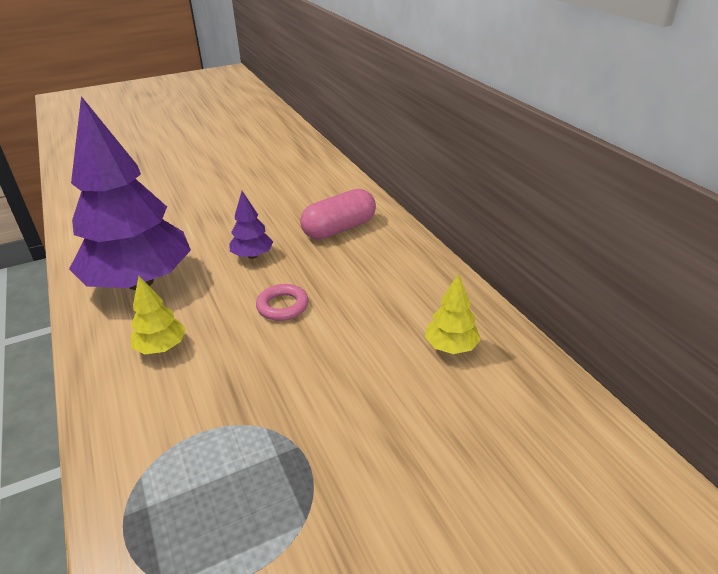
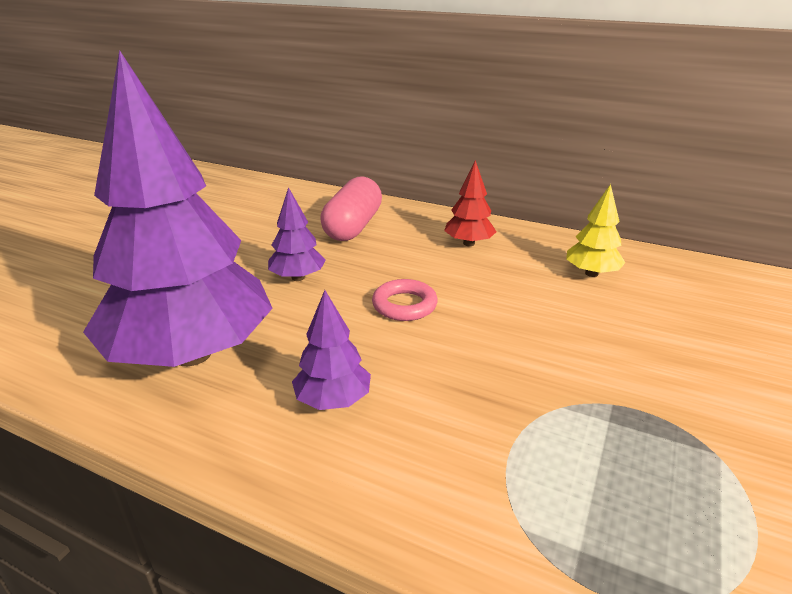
camera: 40 degrees left, 5 degrees down
(161, 347) = (333, 400): yellow tree -> purple tree
(398, 277) = (469, 243): none -> red tree

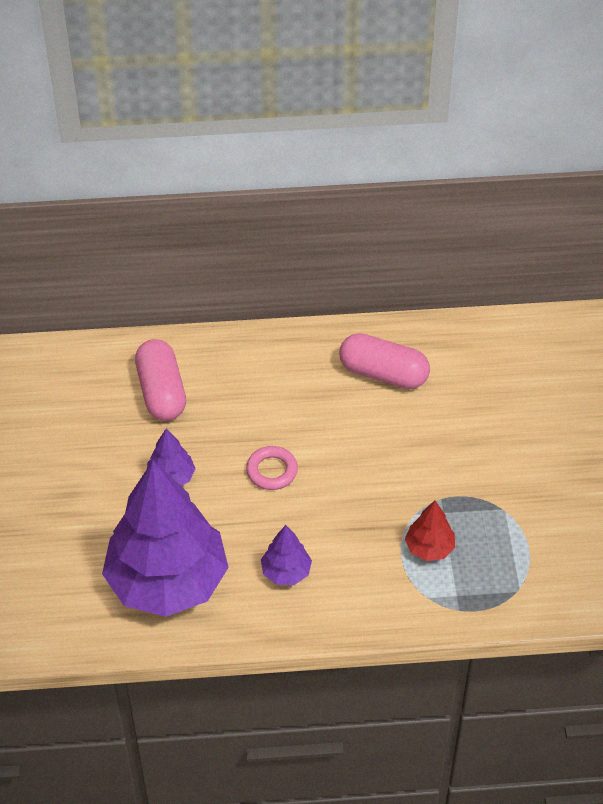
camera: 30 degrees left, 20 degrees up
(469, 243) = (273, 374): red tree -> red tree (429, 548)
(591, 273) = (383, 373): yellow tree -> pink capsule

